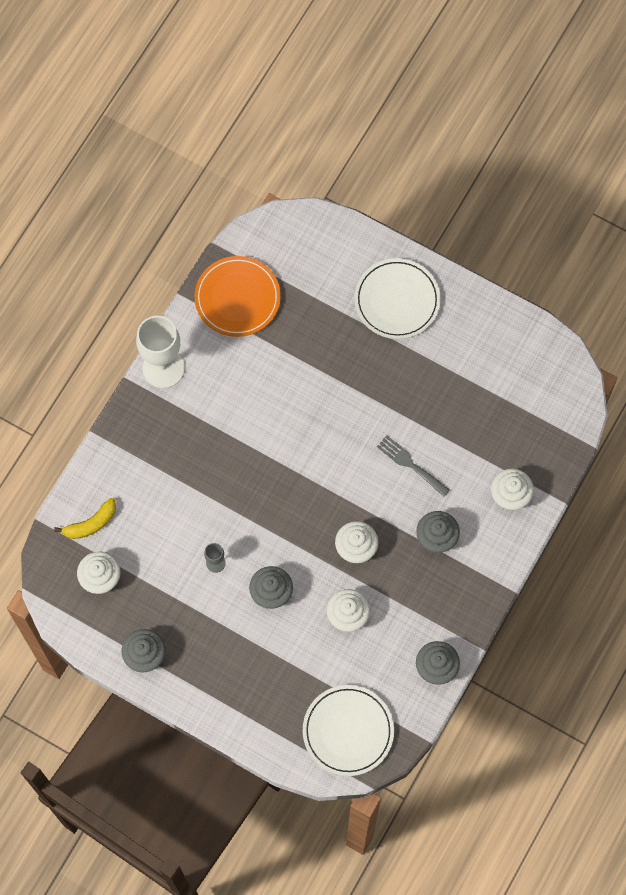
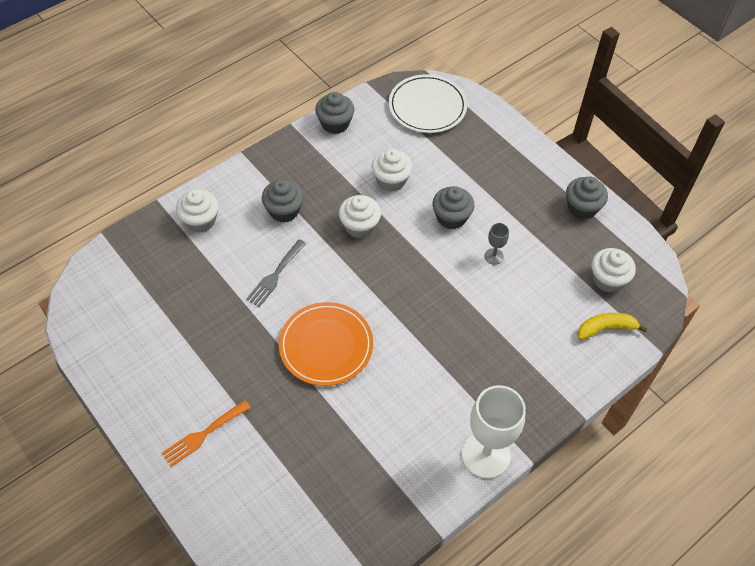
camera: 160 degrees left, 15 degrees down
(237, 298) = (375, 504): orange plate -> orange plate (326, 346)
(397, 300) = (203, 435): white plate -> orange fork
(410, 464) = (275, 275): grey fork -> grey fork turned 60 degrees clockwise

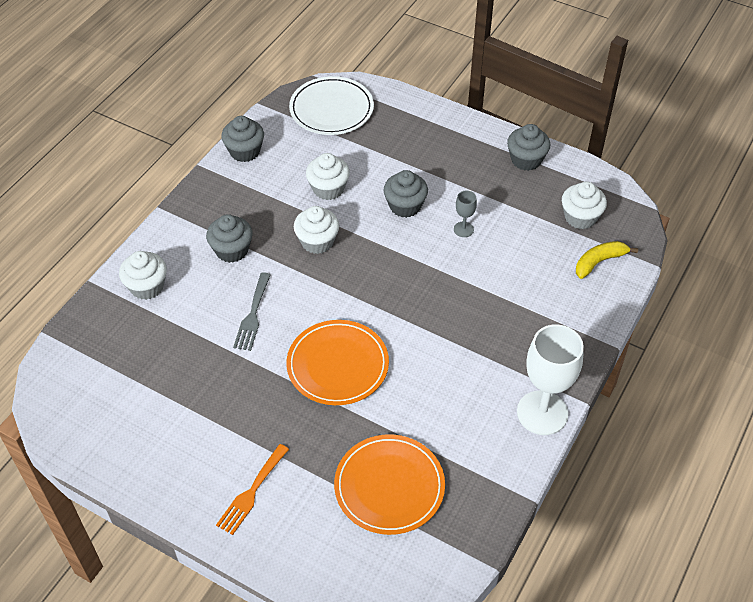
camera: 20 degrees left, 5 degrees down
(320, 473) = (389, 486): none -> orange plate

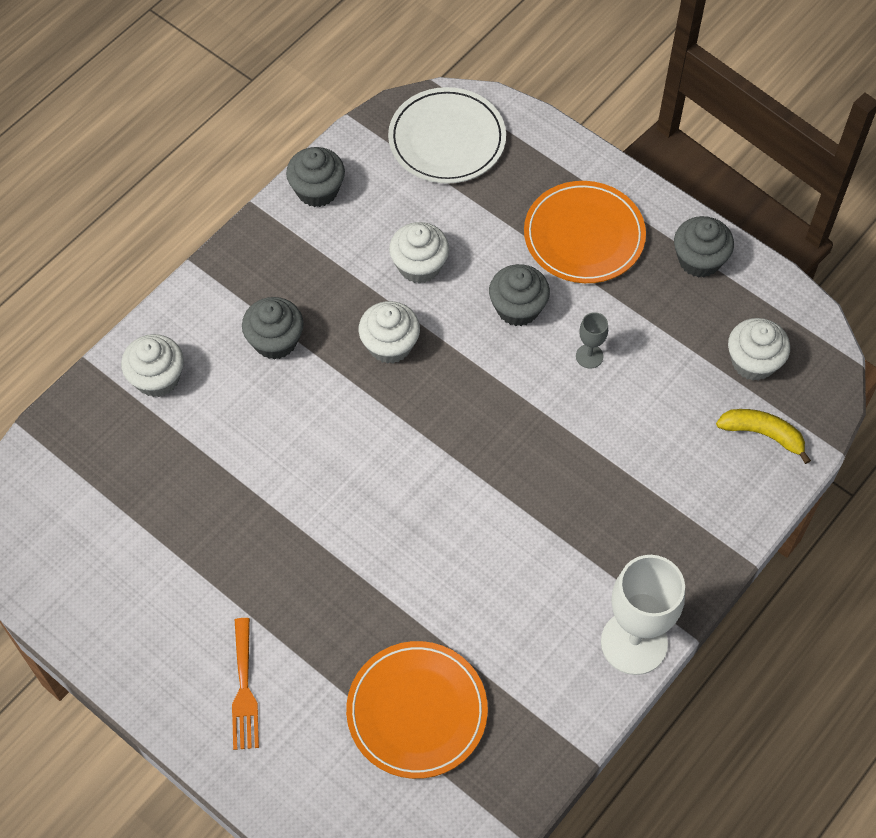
camera: 10 degrees right, 10 degrees up
(251, 492) = (244, 690): orange fork -> orange fork turned 45 degrees counterclockwise
(253, 315) = (287, 441): grey fork -> none
(337, 365) = (383, 531): orange plate -> orange plate (584, 236)
(599, 262) = (762, 434): yellow banana -> yellow banana turned 45 degrees clockwise

